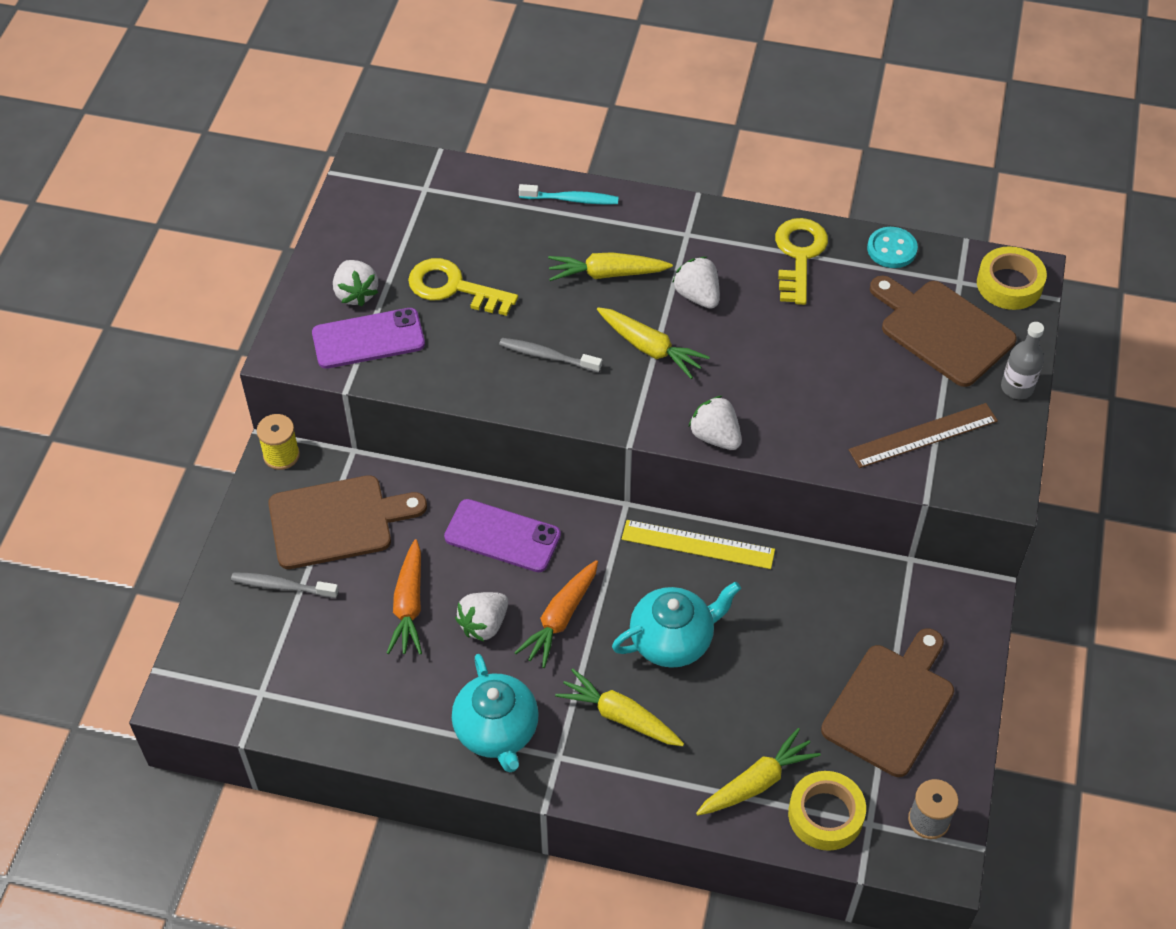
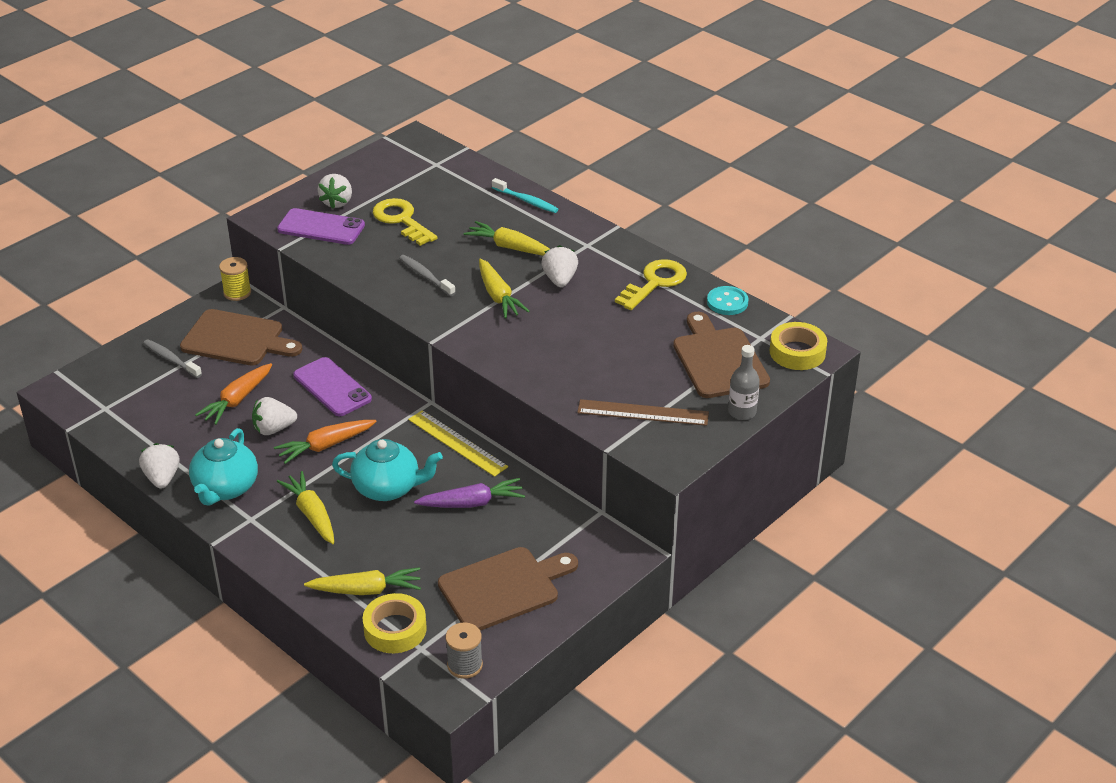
camera: 30 degrees right, 15 degrees down
(715, 436) = (494, 358): white strawberry -> white strawberry (162, 478)
(775, 615) = (472, 503): none -> purple carrot

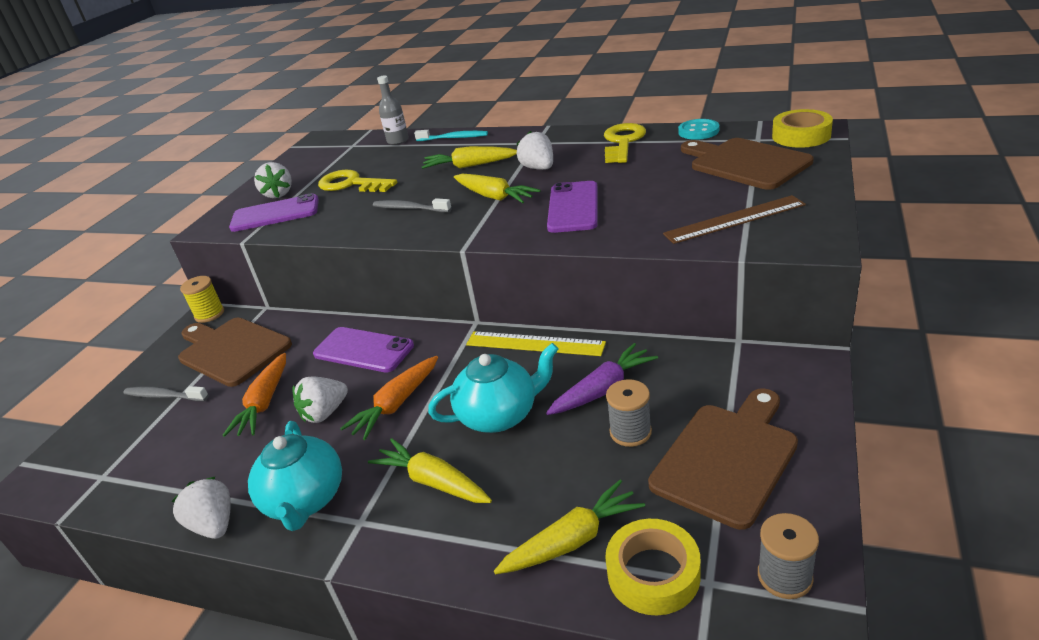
camera: 20 degrees left, 5 degrees down
(237, 339) = (231, 350): brown cutting board -> brown cutting board turned 135 degrees counterclockwise
(461, 542) = (630, 432): none -> grey spool
(545, 340) = (573, 207): none -> purple phone
(742, 412) = (820, 185): grey bottle -> grey bottle (398, 141)

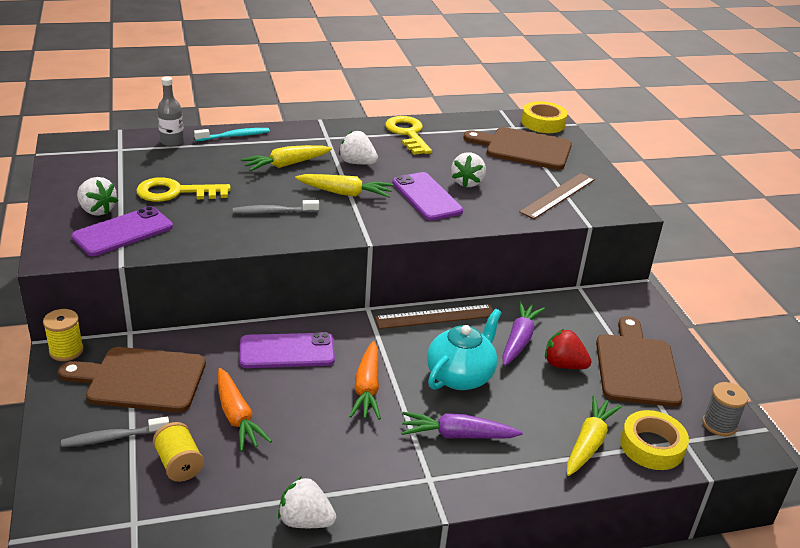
camera: 40 degrees left, 0 degrees up
(181, 434) = (179, 464): none -> yellow spool
(305, 500) = (367, 478): turquoise teapot -> none
(325, 413) = (308, 410): white strawberry -> white strawberry (467, 182)
(433, 481) = (457, 435): yellow carrot -> purple carrot
(534, 344) = (435, 316): yellow ruler -> brown ruler
(630, 432) = (563, 365): grey spool -> red strawberry
(698, 131) = (462, 121): turquoise button -> none

